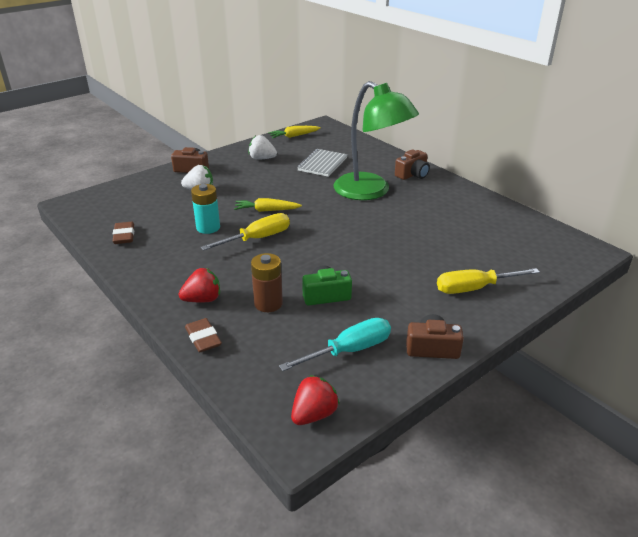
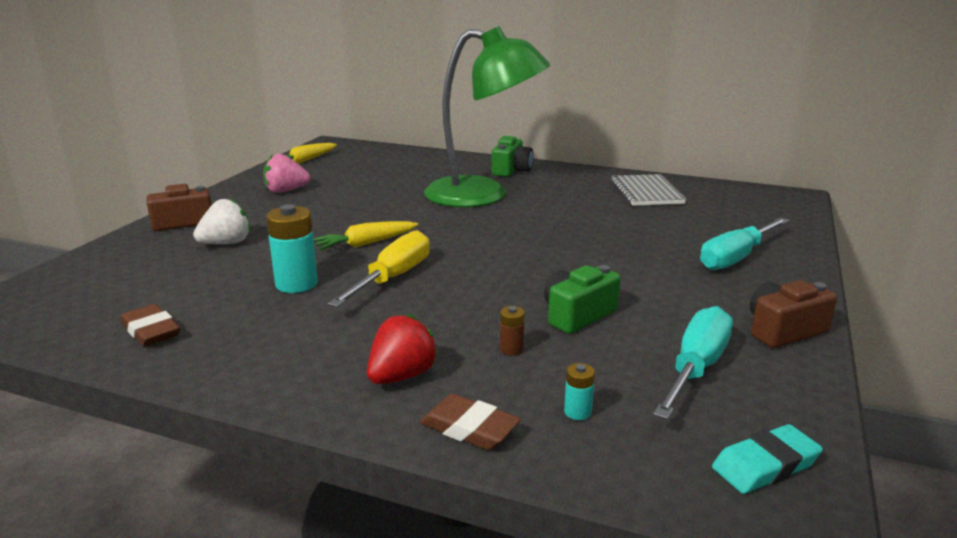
camera: 30 degrees left, 10 degrees down
(259, 350) = (577, 412): none -> turquoise battery
(262, 158) = (286, 191): white strawberry -> pink strawberry
(268, 303) = (511, 349): brown battery -> brown battery, size x0.48
(314, 414) = (765, 465): red strawberry -> turquoise eraser
(322, 164) = (382, 181): grey notebook -> grey notebook (646, 192)
(412, 174) = (511, 170): brown camera -> green camera
(473, 288) = (735, 258): yellow screwdriver -> turquoise screwdriver

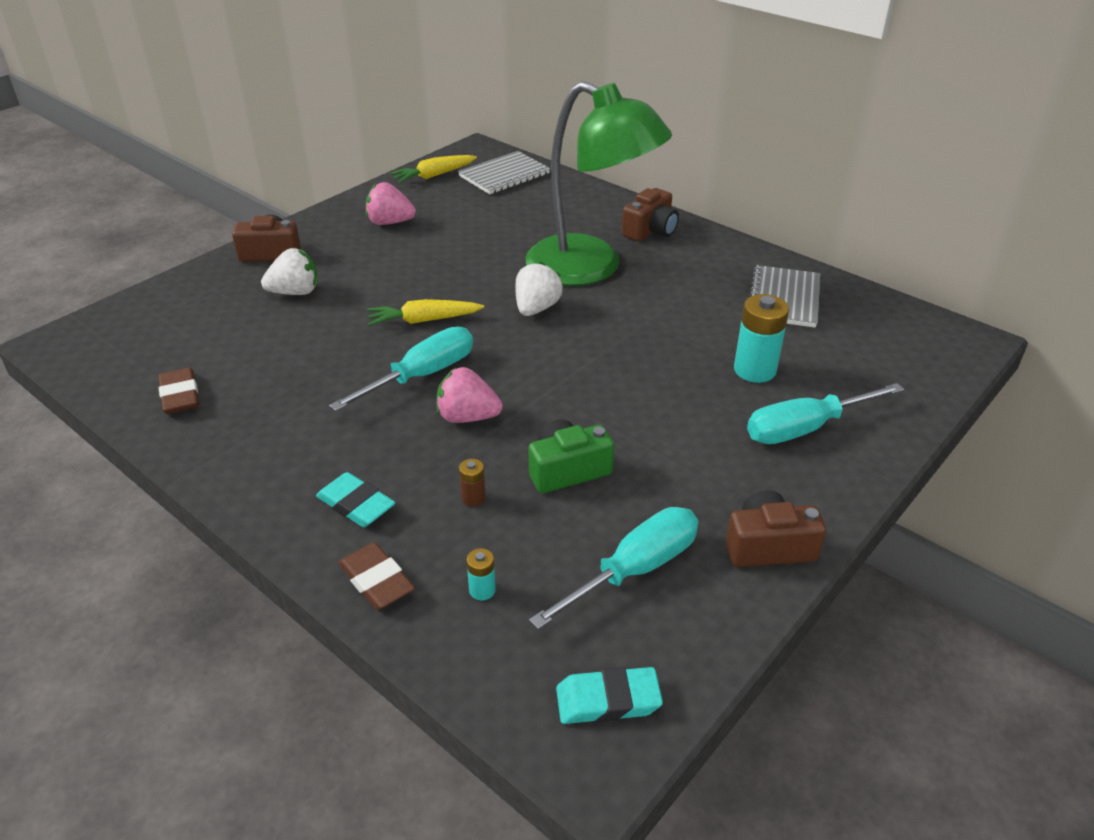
camera: 20 degrees right, 15 degrees up
(296, 284) = (329, 364): turquoise battery -> turquoise battery (754, 370)
(365, 154) = (504, 175): none -> grey notebook
(394, 277) = (423, 375): yellow screwdriver -> turquoise screwdriver
(402, 376) = (356, 505): red strawberry -> turquoise eraser
(458, 297) = (467, 417): none -> pink strawberry
(459, 223) = (536, 308): none -> white strawberry
(511, 170) = (650, 230): green camera -> brown camera

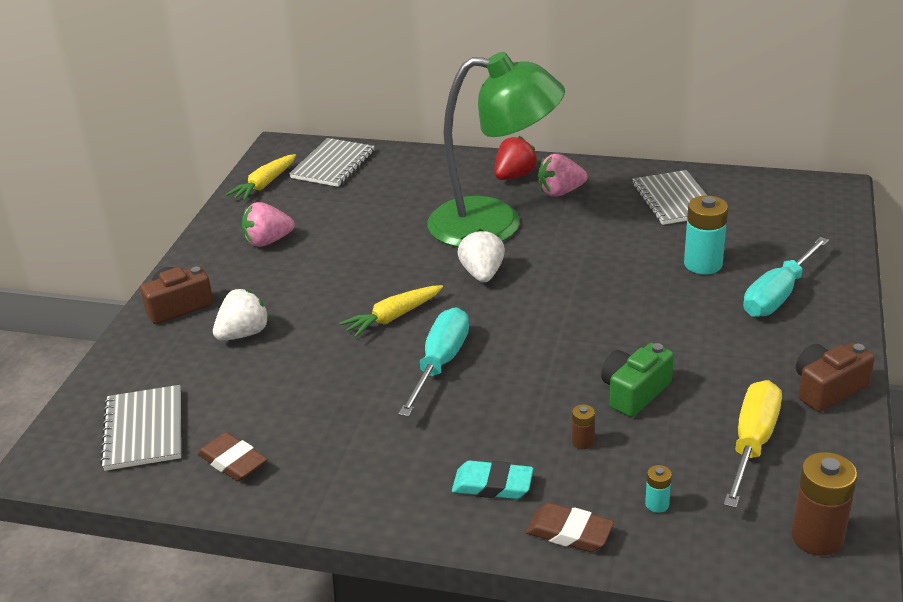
camera: 25 degrees left, 5 degrees down
(146, 343) = (144, 430): none -> grey notebook
(467, 417) = (514, 382): pink strawberry -> pink strawberry (560, 192)
(608, 700) = (817, 537): turquoise eraser -> brown battery
(636, 569) = (752, 442): turquoise screwdriver -> yellow screwdriver
(650, 230) = (514, 176): brown camera -> red strawberry

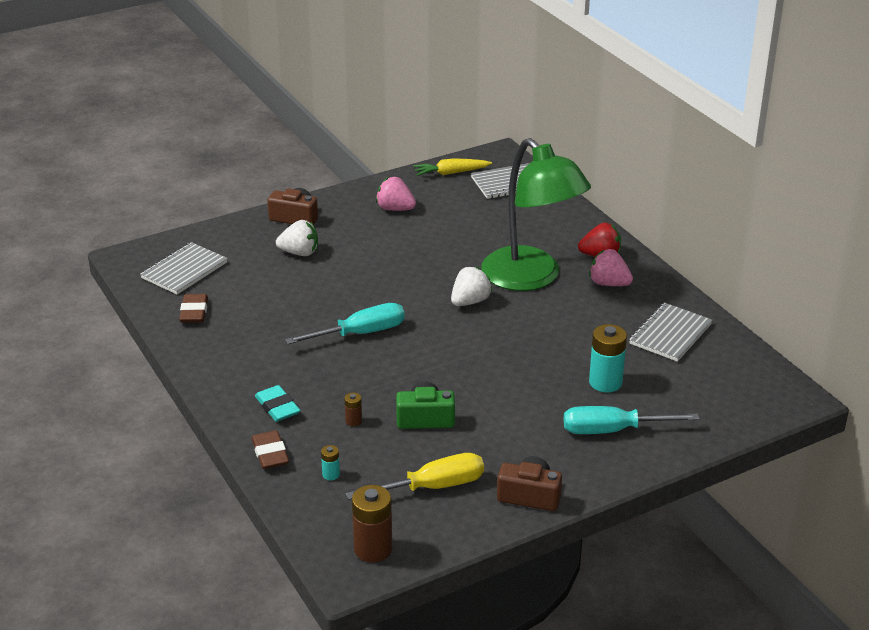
camera: 45 degrees right, 0 degrees up
(393, 317) = (381, 293): yellow carrot -> none

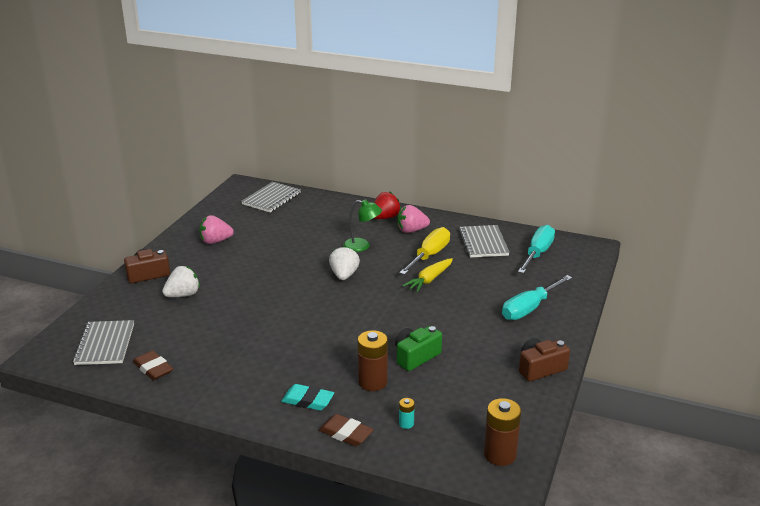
camera: 40 degrees left, 5 degrees down
(353, 421) = (372, 382): brown battery -> brown battery, size x2.06
(361, 333) = (299, 325): turquoise screwdriver -> turquoise screwdriver (538, 253)
(433, 487) = (480, 395): yellow screwdriver -> yellow screwdriver (429, 255)
(450, 173) = (224, 206): yellow carrot -> yellow carrot (429, 280)
(531, 278) = (362, 246): green lamp -> green lamp, size x0.44
(605, 382) = (487, 284): turquoise battery -> none

